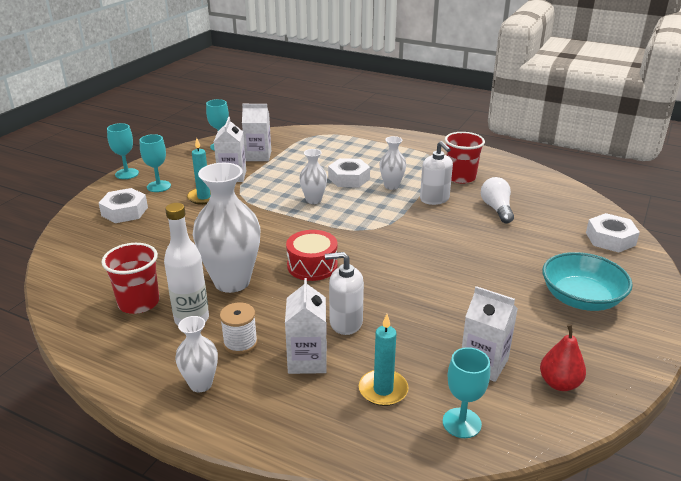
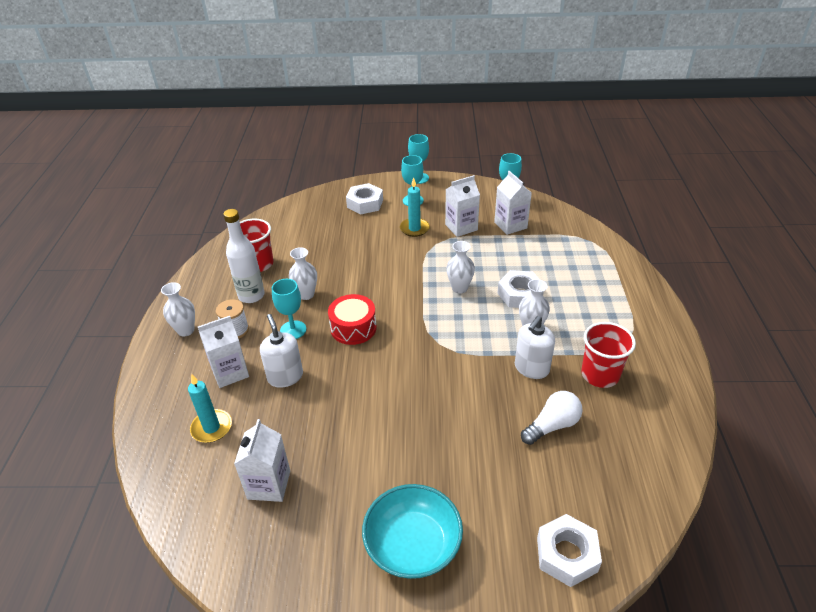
camera: 65 degrees right, 10 degrees up
(232, 282) = (306, 294): white vase -> white vase, size x0.52
(461, 423) = (189, 489): turquoise goblet -> turquoise goblet (293, 330)
(559, 383) = (262, 550): red pear -> none

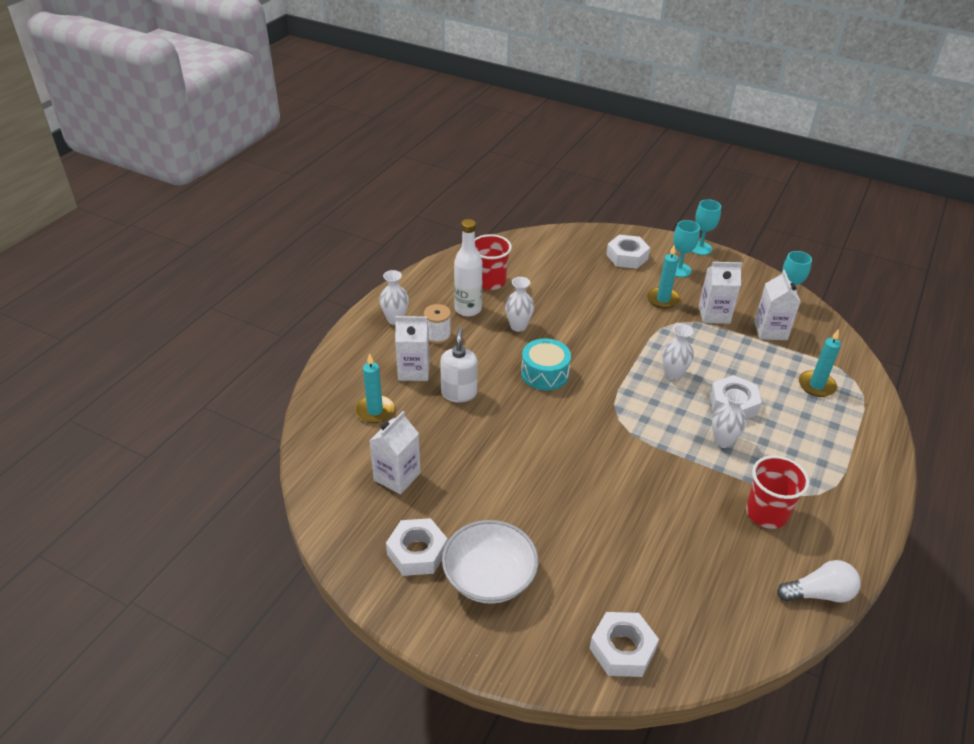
camera: 25 degrees right, 0 degrees up
(293, 330) = (488, 354): turquoise goblet -> none
(330, 554) = (417, 552): none -> white nut
(353, 328) = (544, 373): red drum -> turquoise drum
(413, 544) = (489, 577): turquoise bowl -> white bowl
(531, 368) = (697, 478): white soap dispenser -> none
(552, 425) = (683, 538): white light bulb -> white light bulb (819, 594)
(569, 256) = (816, 385): none -> turquoise candle

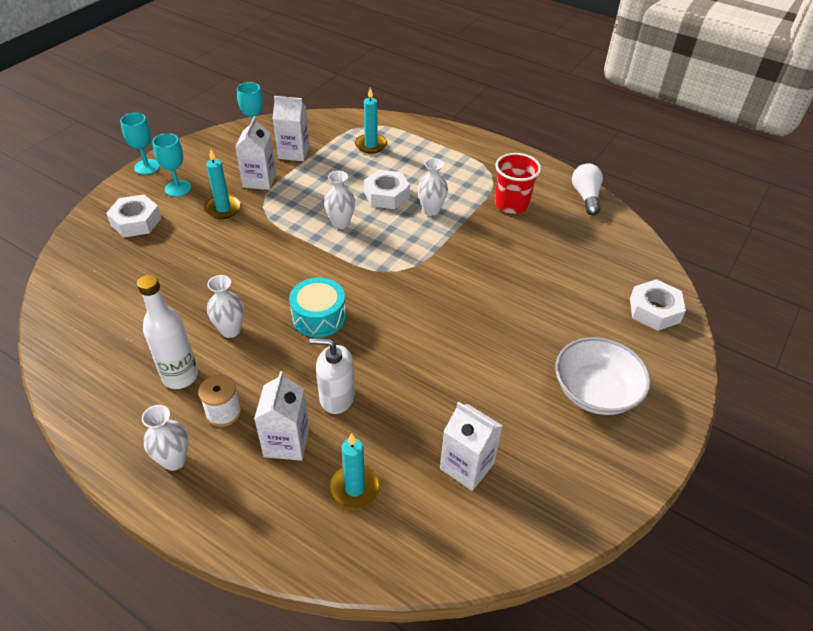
camera: 85 degrees left, 5 degrees up
(417, 552) = (572, 450): white nut -> none
(489, 282) = (130, 349): red cup -> none

